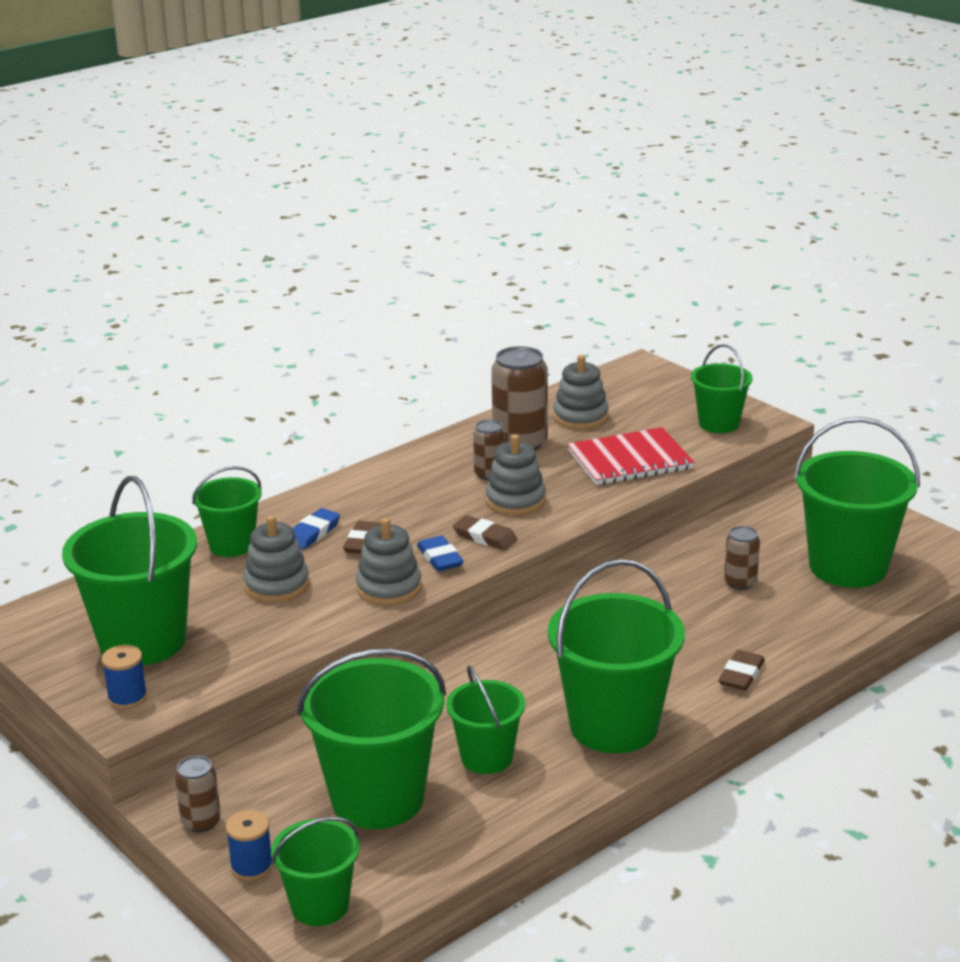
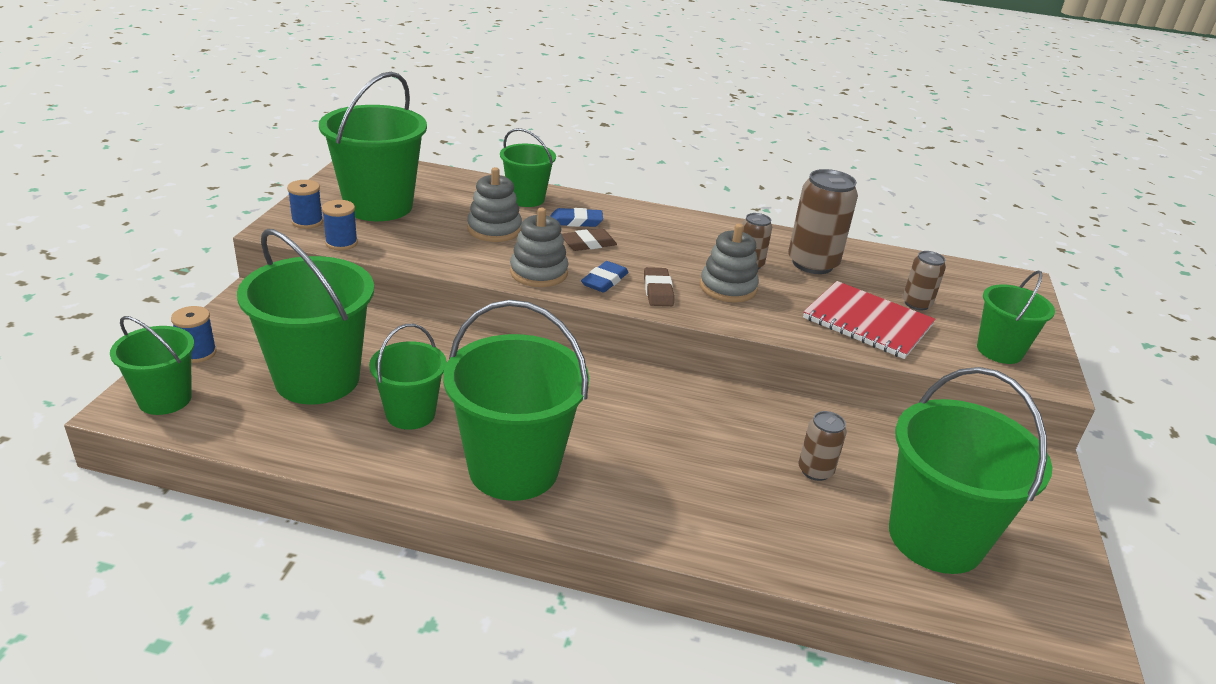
camera: 50 degrees right, 5 degrees up
(201, 822) = (239, 314): brown can -> brown can (916, 304)
(202, 687) = (341, 243): none -> blue spool
(580, 417) = (894, 278): grey stacking toy -> none
(741, 675) = (668, 524): brown eraser -> none

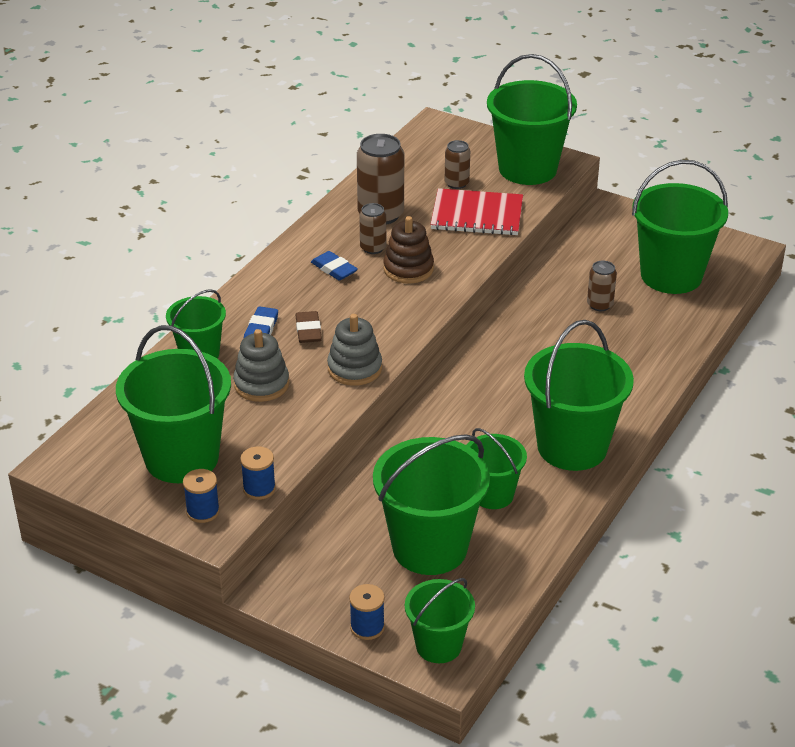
camera: 70 degrees left, 5 degrees up
(604, 281) = (379, 333): blue eraser -> blue eraser (334, 269)
(658, 291) = (403, 307): brown eraser -> none
(728, 287) = (408, 269): grey stacking toy -> brown stacking toy
(867, 322) = (477, 215): red notebook -> red notebook turned 45 degrees clockwise
(999, 351) = (527, 169): green bucket -> green bucket, size x1.75

